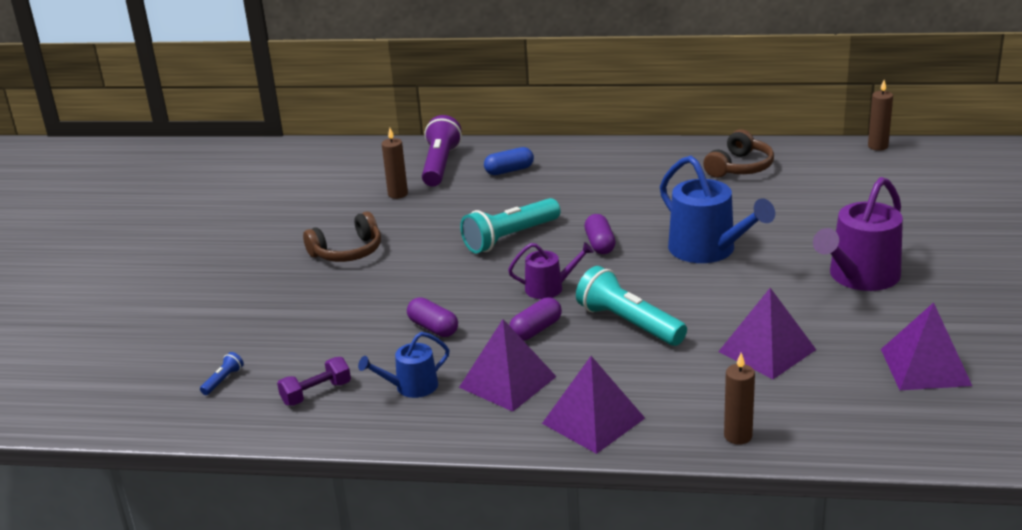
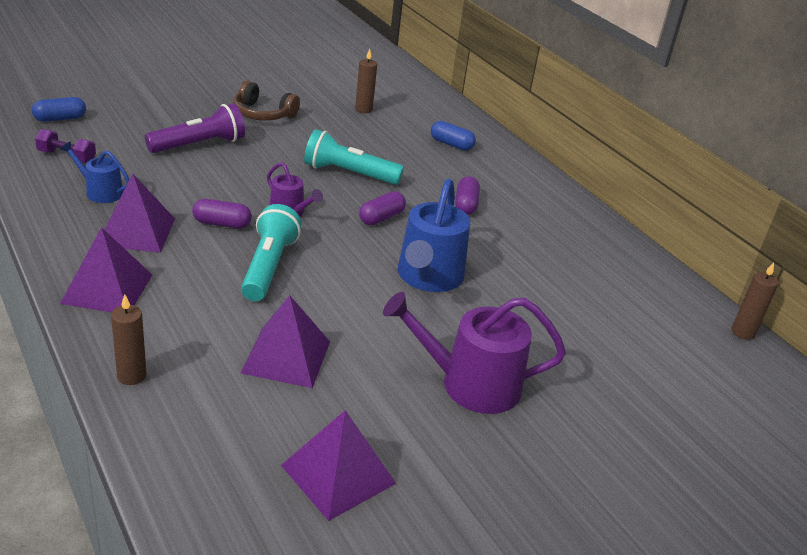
camera: 45 degrees right, 5 degrees up
(223, 380) = (60, 119): blue flashlight -> blue capsule
(433, 328) = (188, 178): purple capsule -> purple capsule (465, 205)
(440, 165) = (425, 114): purple flashlight -> purple flashlight (199, 145)
(740, 167) = (594, 256): brown headphones -> none

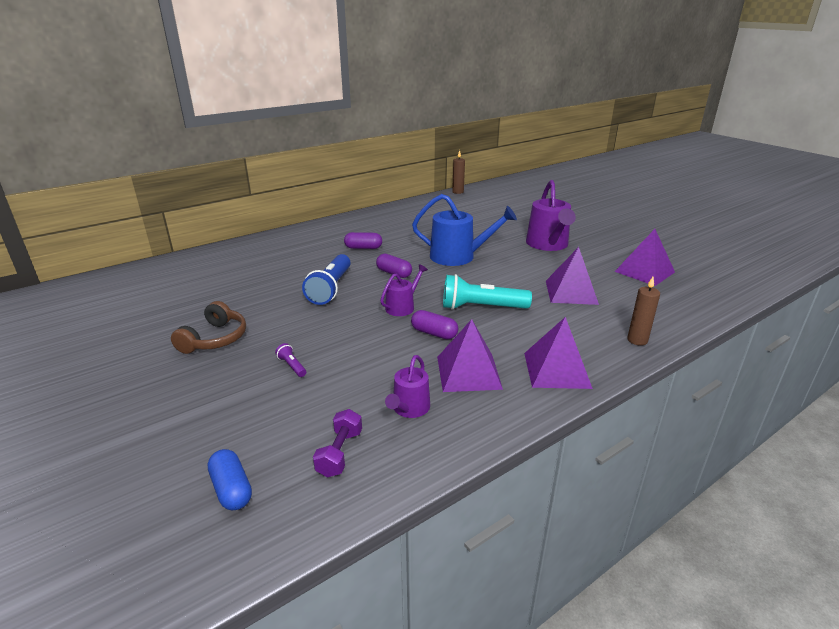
camera: 90 degrees left, 5 degrees down
(100, 192) = (409, 408): blue watering can -> purple watering can
(199, 145) = (292, 366): purple flashlight -> purple flashlight, size x0.43
(222, 224) = (434, 333): purple capsule -> purple capsule turned 60 degrees counterclockwise
(349, 173) = (330, 288): turquoise flashlight -> blue flashlight
(363, 109) = (204, 290): brown candle -> none
(451, 144) = (271, 253): blue capsule -> none

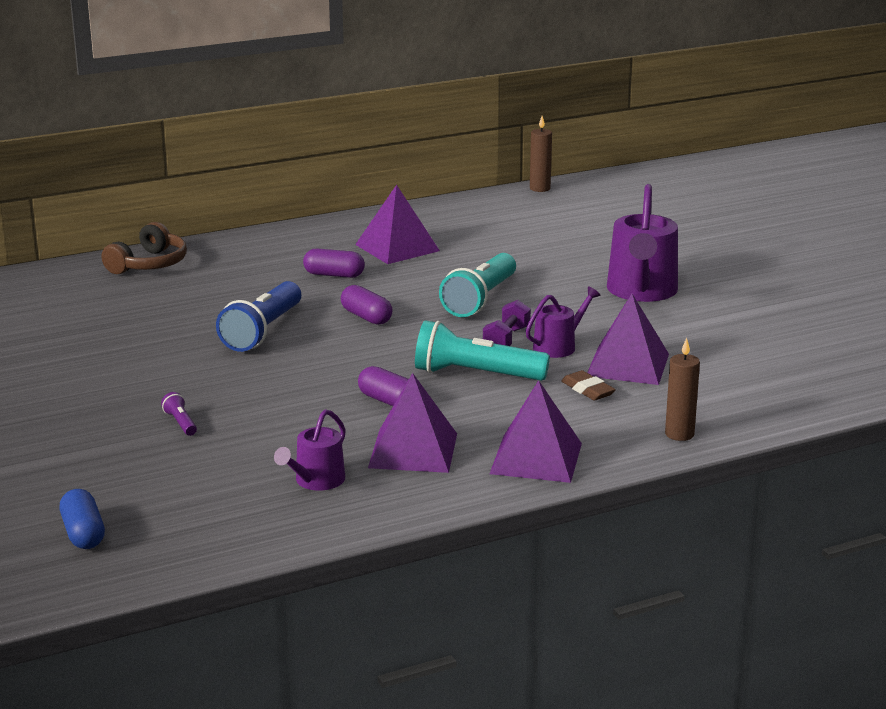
camera: 10 degrees right, 5 degrees down
(215, 339) = (85, 383): brown headphones -> brown headphones (149, 264)
(340, 453) = (214, 515): purple dumbbell -> purple dumbbell (506, 340)
(402, 307) = (359, 364): purple watering can -> purple watering can (558, 346)
(458, 256) = (480, 299): blue watering can -> turquoise flashlight
(558, 312) = (587, 390): none -> brown eraser
(644, 271) = (771, 344): purple pyramid -> purple pyramid (397, 247)

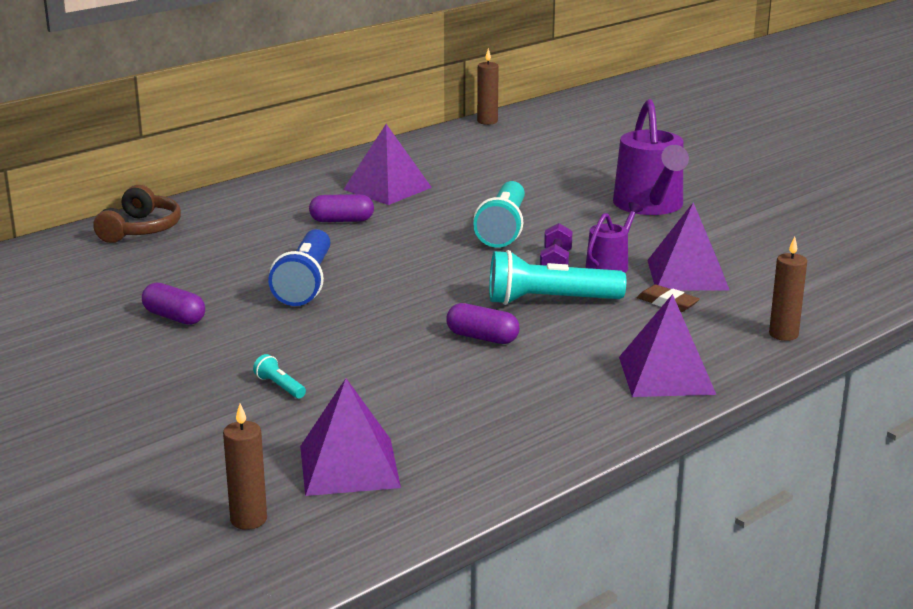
camera: 15 degrees left, 0 degrees up
(83, 533) = (248, 520): blue capsule -> brown candle
(180, 423) = (280, 386): purple flashlight -> turquoise flashlight
(316, 481) = (463, 428): purple watering can -> none
(366, 317) = (402, 258): purple capsule -> purple capsule (174, 317)
(413, 450) = (540, 383): purple pyramid -> purple pyramid (349, 466)

